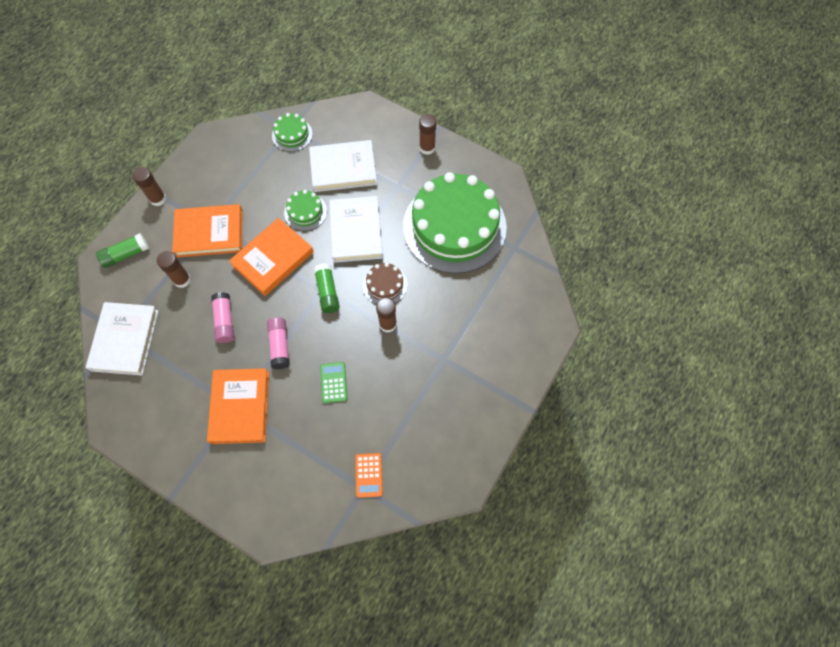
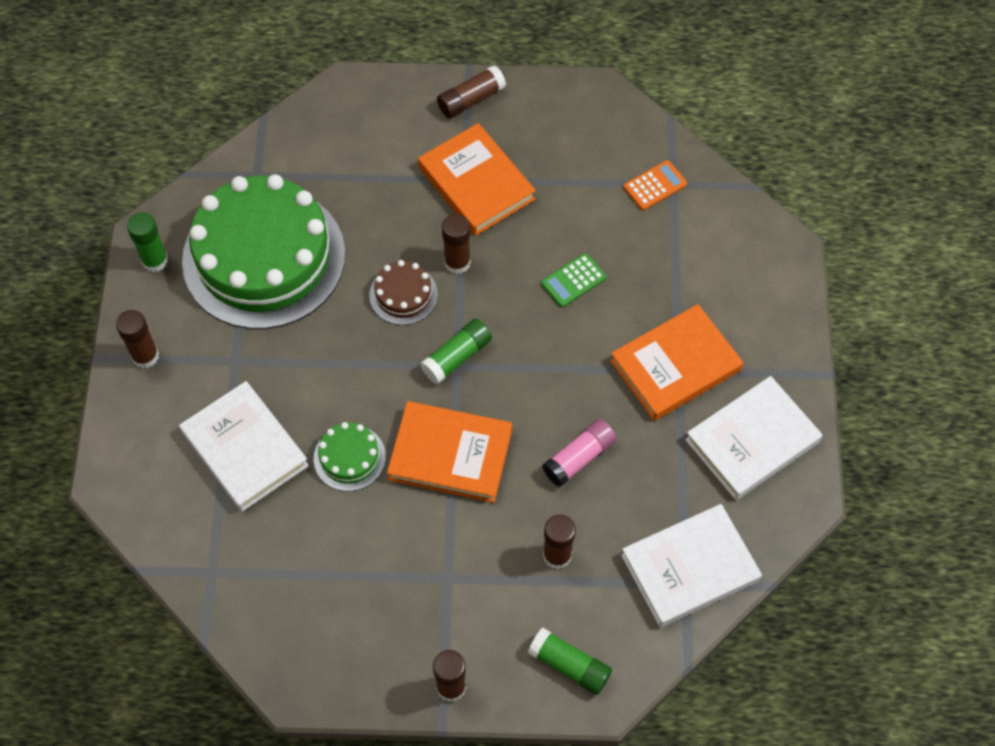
camera: 120 degrees left, 5 degrees down
(210, 233) = (462, 568): orange book -> orange book (476, 183)
(280, 346) = (568, 369): pink glue stick -> none
(292, 134) = (220, 561): green cake -> none
(356, 231) = (343, 373): white book -> white book (752, 441)
(484, 175) = (155, 260): none -> green glue stick
(503, 396) = (471, 99): none -> brown glue stick

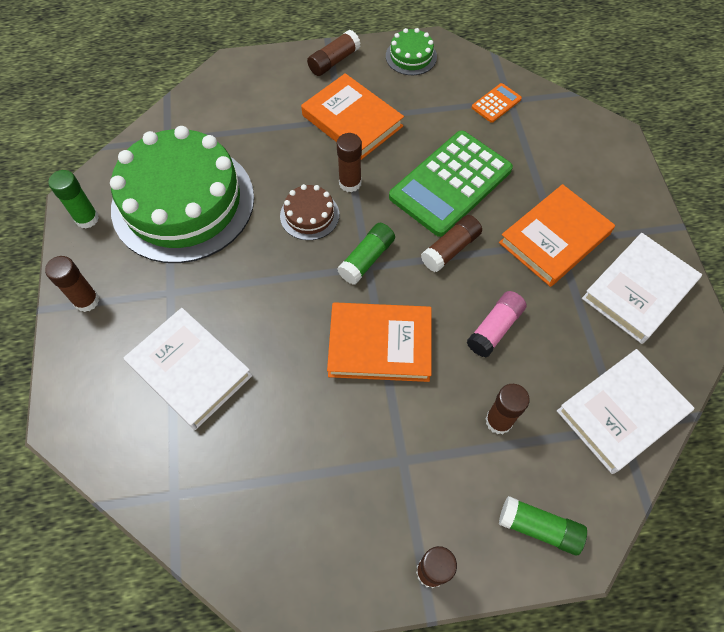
camera: 10 degrees left, 0 degrees up
(349, 457) = (288, 362): green cake -> green cake (411, 56)
(553, 360) = (450, 249): none -> brown glue stick
(573, 280) = (450, 183): green calculator -> green calculator, size x2.32

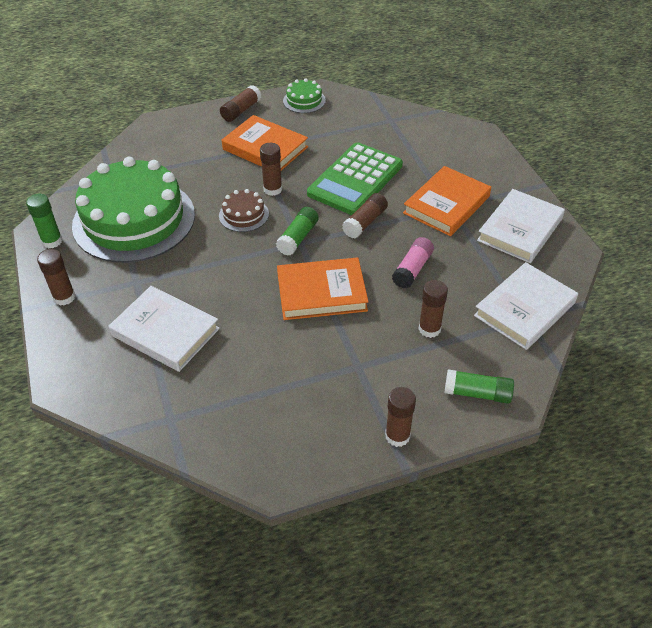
camera: 10 degrees left, 15 degrees down
(496, 103) = (380, 123): orange calculator -> none

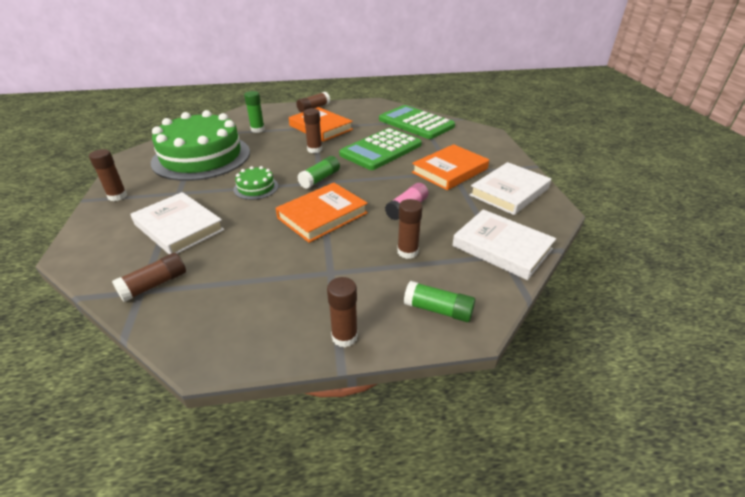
camera: 10 degrees right, 10 degrees down
(52, 241) = (134, 163): green glue stick -> green glue stick (257, 130)
(243, 215) = (285, 161): brown cake -> none
(304, 100) = (361, 106): green cake -> green cake (256, 187)
(321, 292) = (322, 215): orange book -> orange book turned 45 degrees counterclockwise
(365, 222) = (378, 175): brown glue stick -> brown glue stick (154, 285)
(385, 125) = (416, 123): none -> green calculator
(524, 309) = (502, 247): white book -> white book turned 75 degrees clockwise

